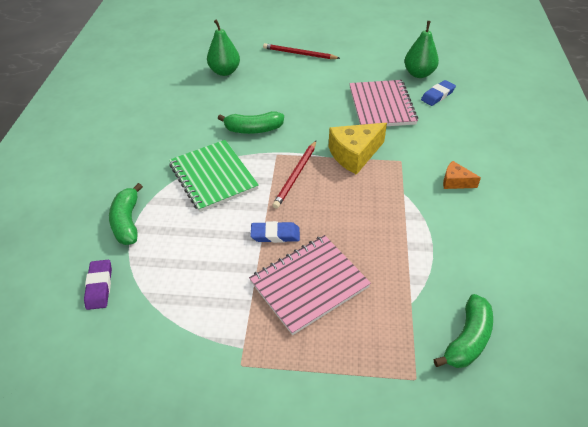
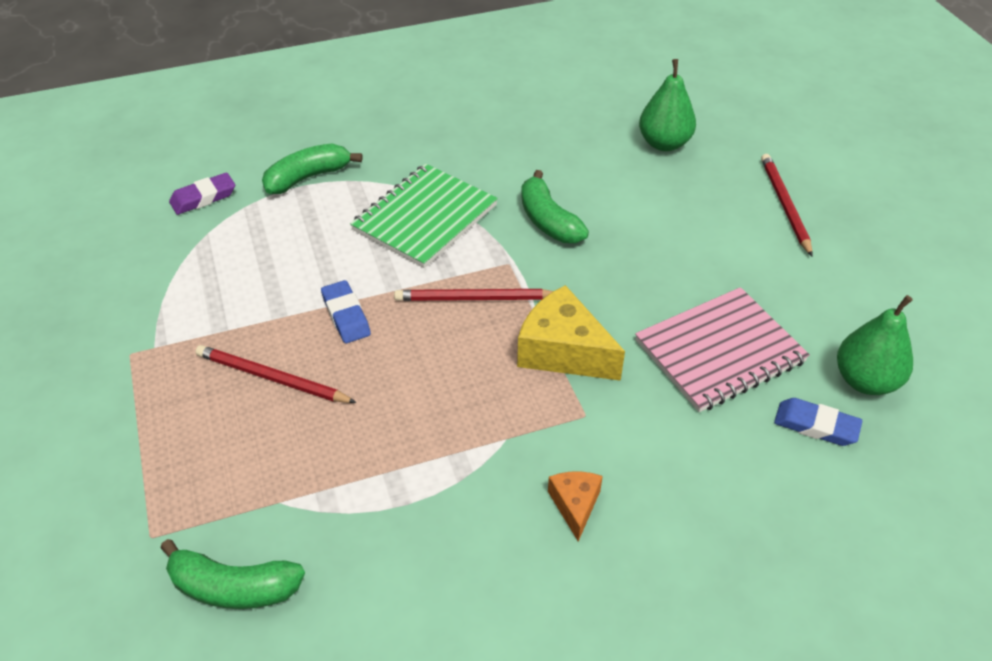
camera: 65 degrees right, 0 degrees up
(309, 284) = (272, 378): pink notebook -> red pencil

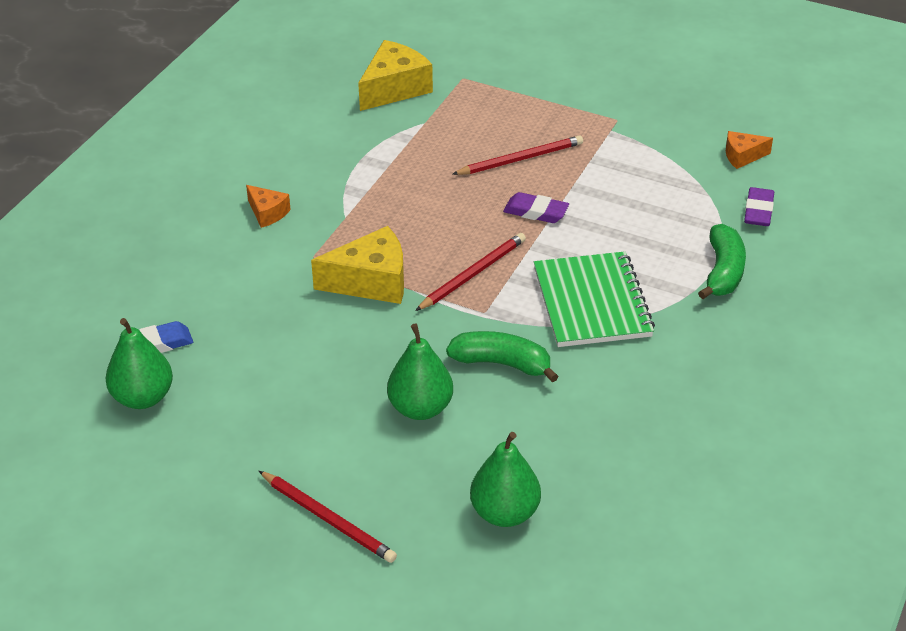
camera: 135 degrees right, 5 degrees down
(123, 243) = (742, 156): none -> orange cheese
(234, 587) = (394, 88): green banana -> yellow cheese
(346, 315) = (535, 212): blue eraser -> purple eraser
(644, 230) = (420, 408): none -> green pear
(719, 351) = (265, 350): pink notebook -> none

